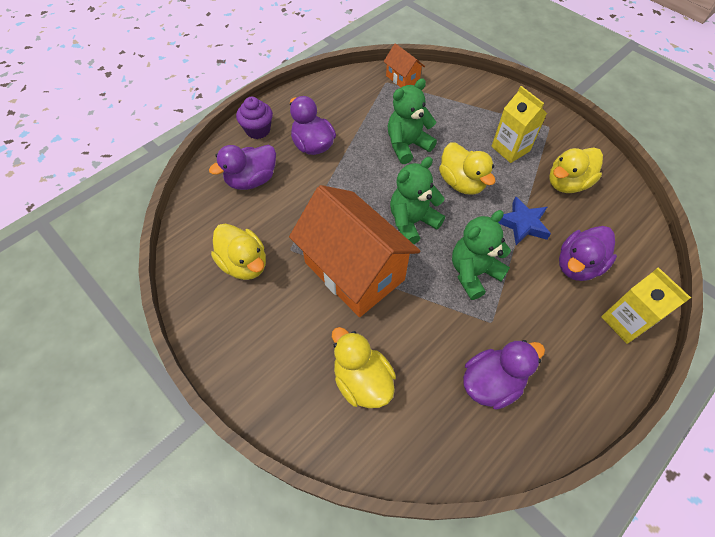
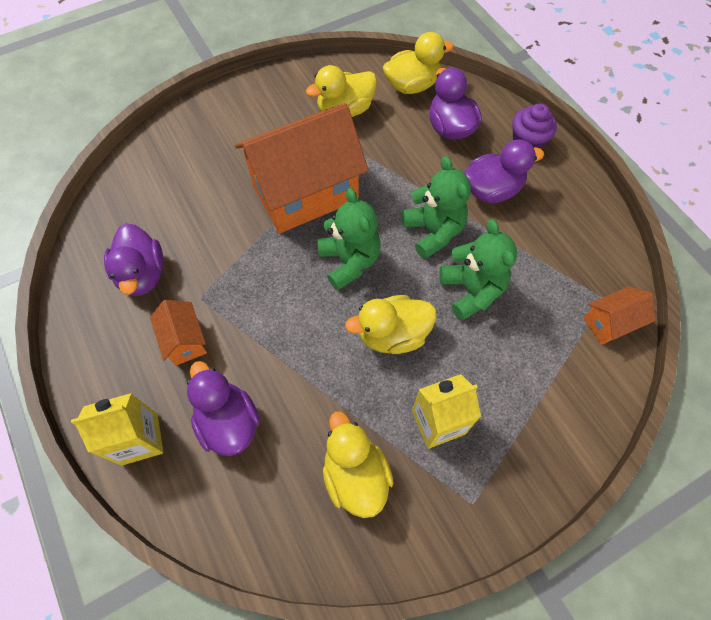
camera: 105 degrees right, 5 degrees up
(362, 380) = (193, 175): yellow duck -> yellow duck (412, 85)
(473, 273) = (262, 301): green teddy bear -> green teddy bear (433, 232)
(522, 224) = (308, 383): blue star -> none
(534, 319) = (185, 340): none -> orange house

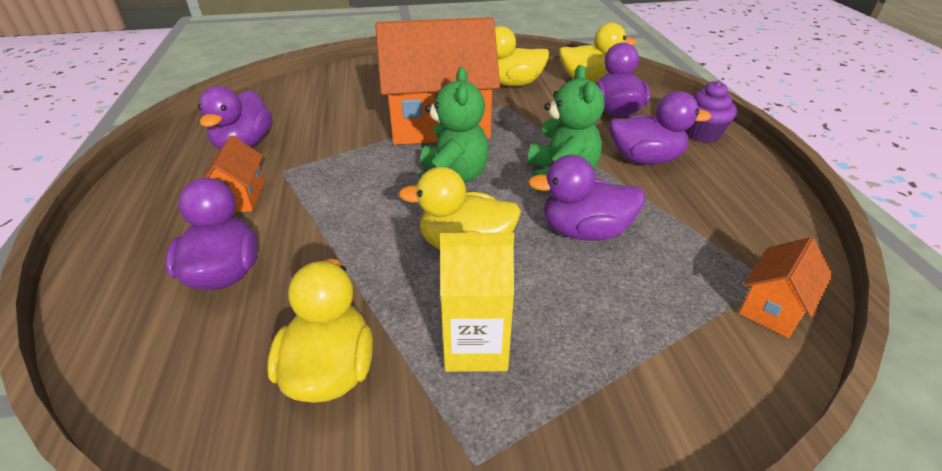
camera: 20 degrees right, 25 degrees down
(139, 439) = (122, 261): yellow carton -> none
(471, 290) = (584, 231): green teddy bear -> purple duck
(609, 323) = (773, 307): orange house -> orange house turned 45 degrees counterclockwise

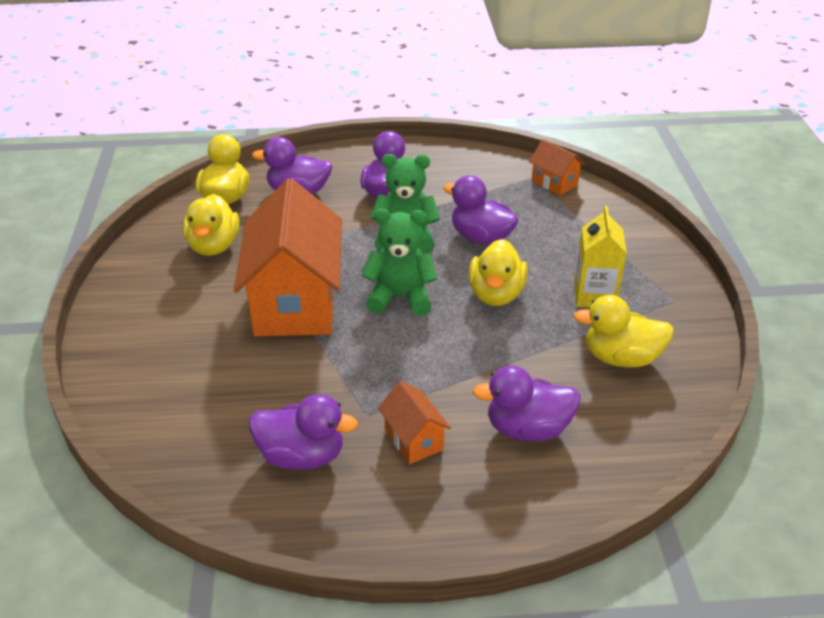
camera: 85 degrees left, 0 degrees up
(240, 197) = (414, 440): orange house -> orange house turned 60 degrees clockwise
(584, 231) = (481, 237): purple duck -> purple duck turned 120 degrees clockwise
(701, 134) = (353, 159): purple cupcake -> none

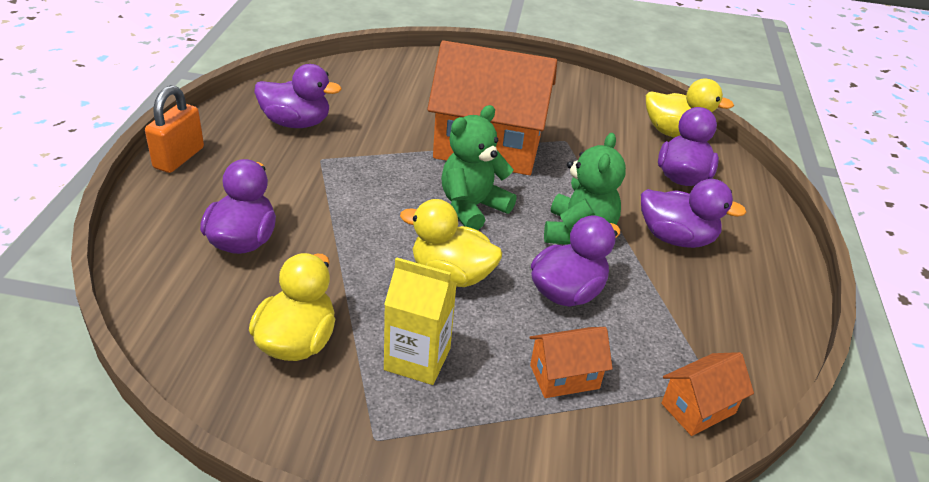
camera: 100 degrees right, 0 degrees up
(214, 246) = (589, 118): yellow duck -> none
(302, 456) = (296, 123): purple duck -> purple duck turned 105 degrees counterclockwise
(400, 297) = (472, 207): green teddy bear -> green teddy bear turned 150 degrees counterclockwise
(414, 440) = (276, 175): orange house -> orange house (564, 377)
(419, 536) = (179, 158): none -> orange padlock

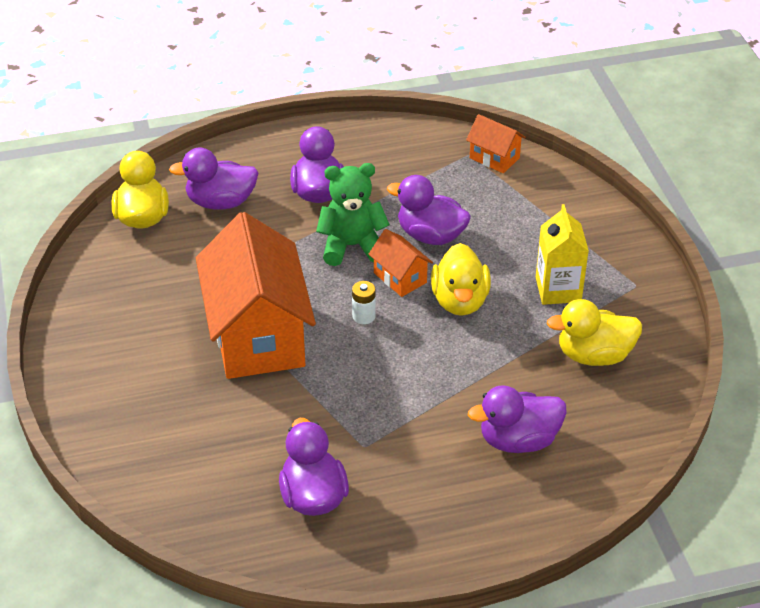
camera: 110 degrees left, 5 degrees up
(179, 158) = (441, 556): orange padlock -> none
(472, 207) = (364, 316): green teddy bear -> white battery
(564, 377) = (515, 218): orange house -> orange house (400, 278)

